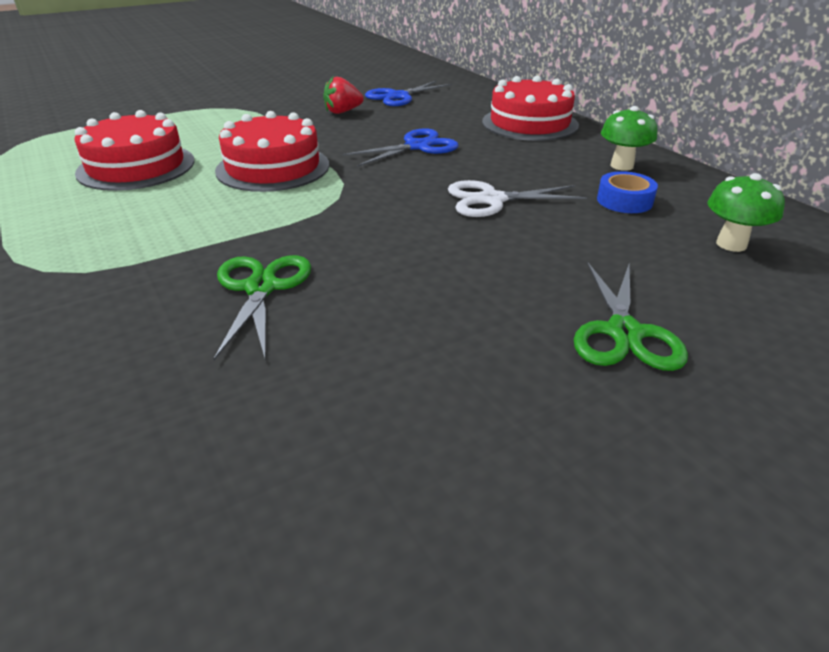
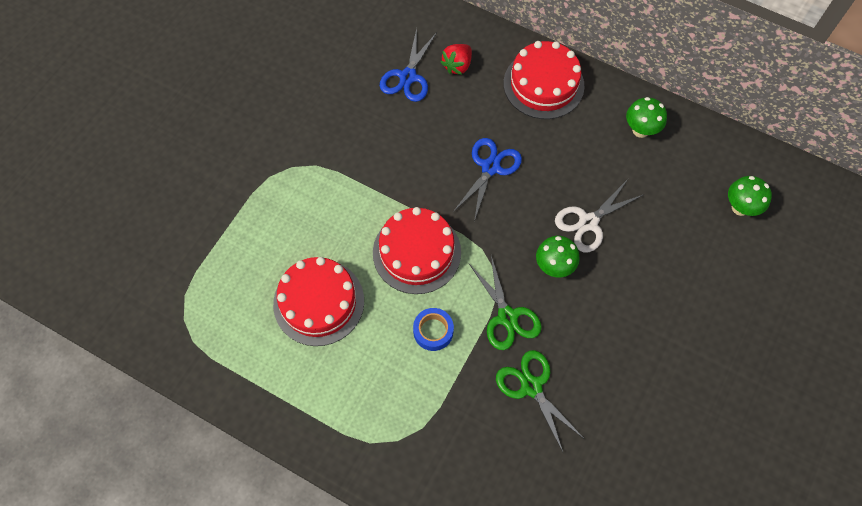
camera: 30 degrees left, 30 degrees up
(342, 112) = (387, 131): red strawberry -> red strawberry (457, 65)
(412, 214) = (554, 266): none -> green mushroom
(623, 333) = (723, 324): green scissors -> green scissors (507, 317)
(624, 201) = (664, 182): blue tape -> blue tape (433, 331)

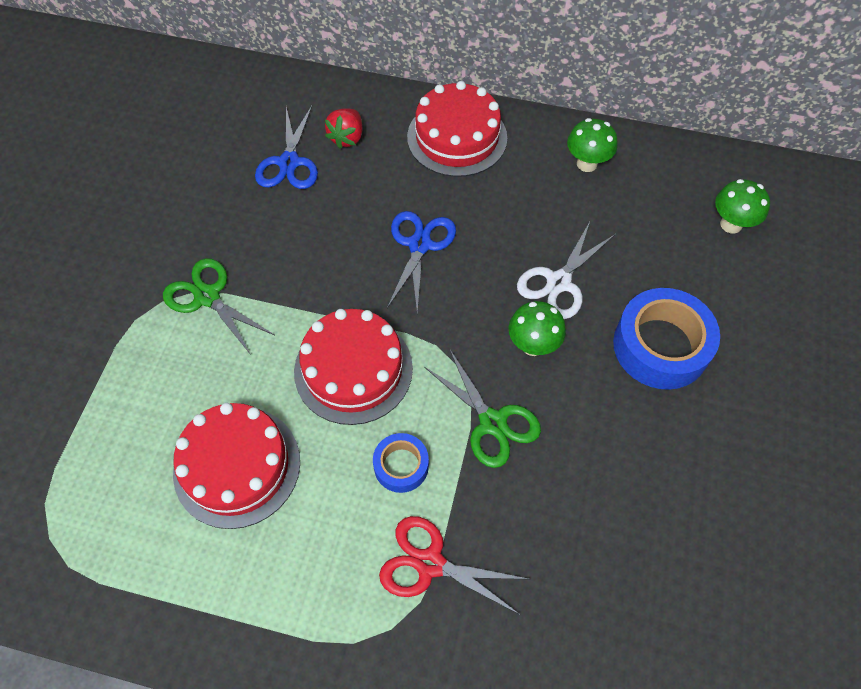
camera: 15 degrees left, 5 degrees down
(435, 404) = (430, 563): none -> red scissors
(531, 386) = (550, 505): green scissors -> green scissors (207, 296)
(651, 291) = (660, 346): none -> blue tape

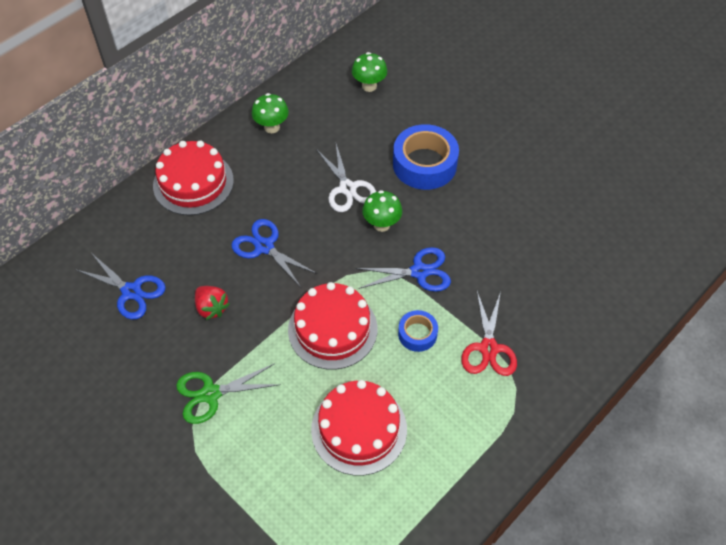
camera: 60 degrees left, 5 degrees down
(347, 138) = (139, 246): red strawberry -> red strawberry (212, 308)
(430, 563) = (488, 348): red scissors -> red scissors turned 45 degrees counterclockwise
(492, 423) = (419, 272): green scissors -> blue scissors

